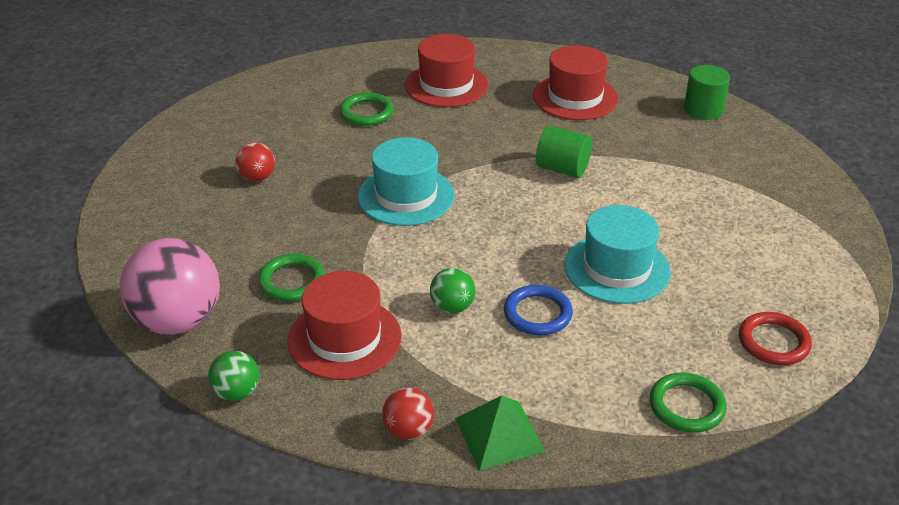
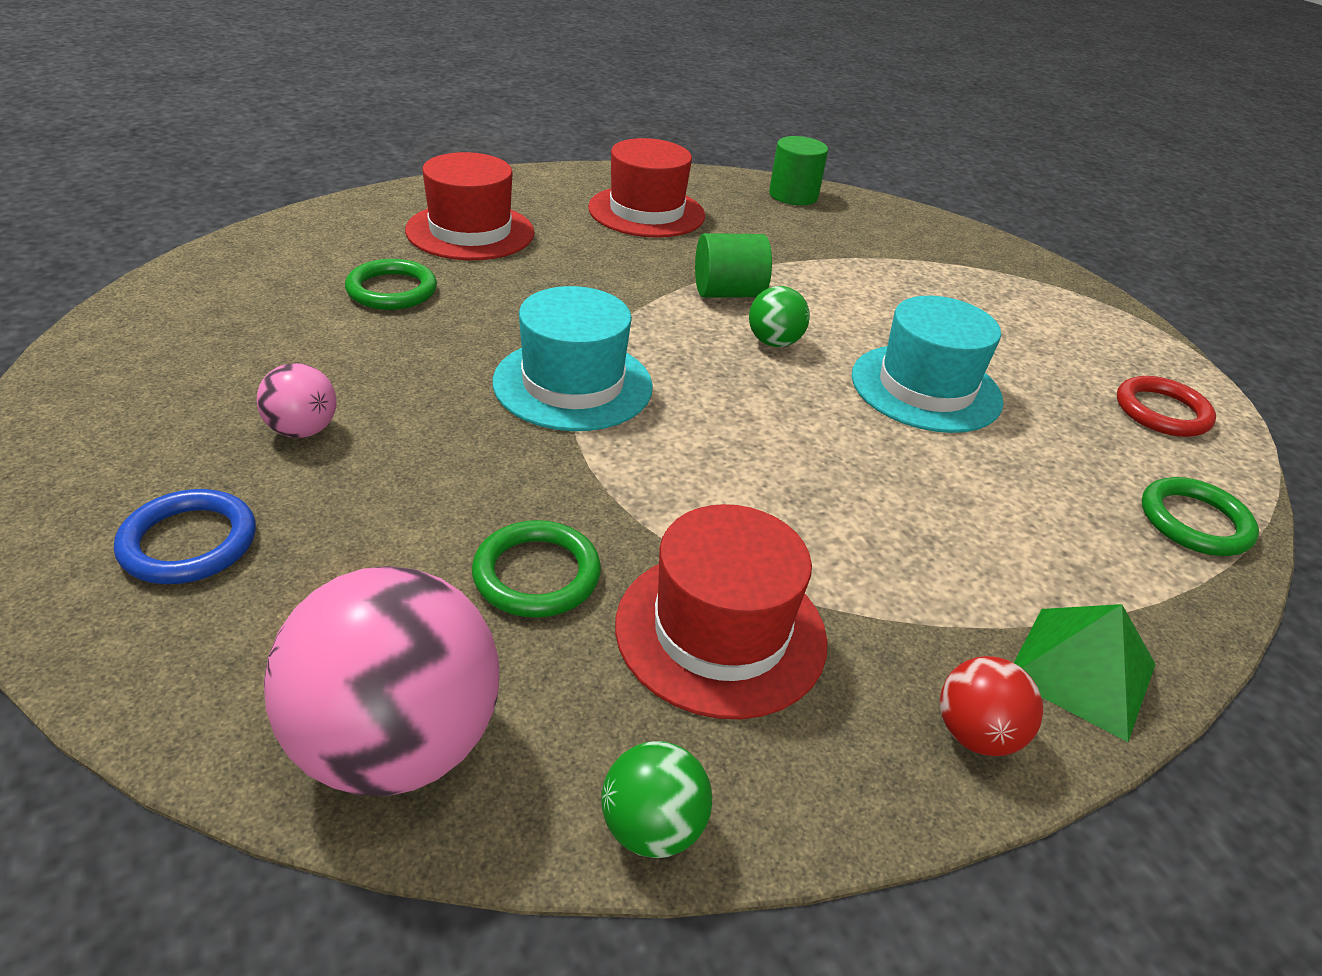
camera: 40 degrees left, 0 degrees up
(257, 178) = (302, 430): red ball -> pink ball
(452, 307) = (809, 513): green ball -> green ball (774, 342)
(537, 313) = (915, 478): blue ring -> blue ring (189, 542)

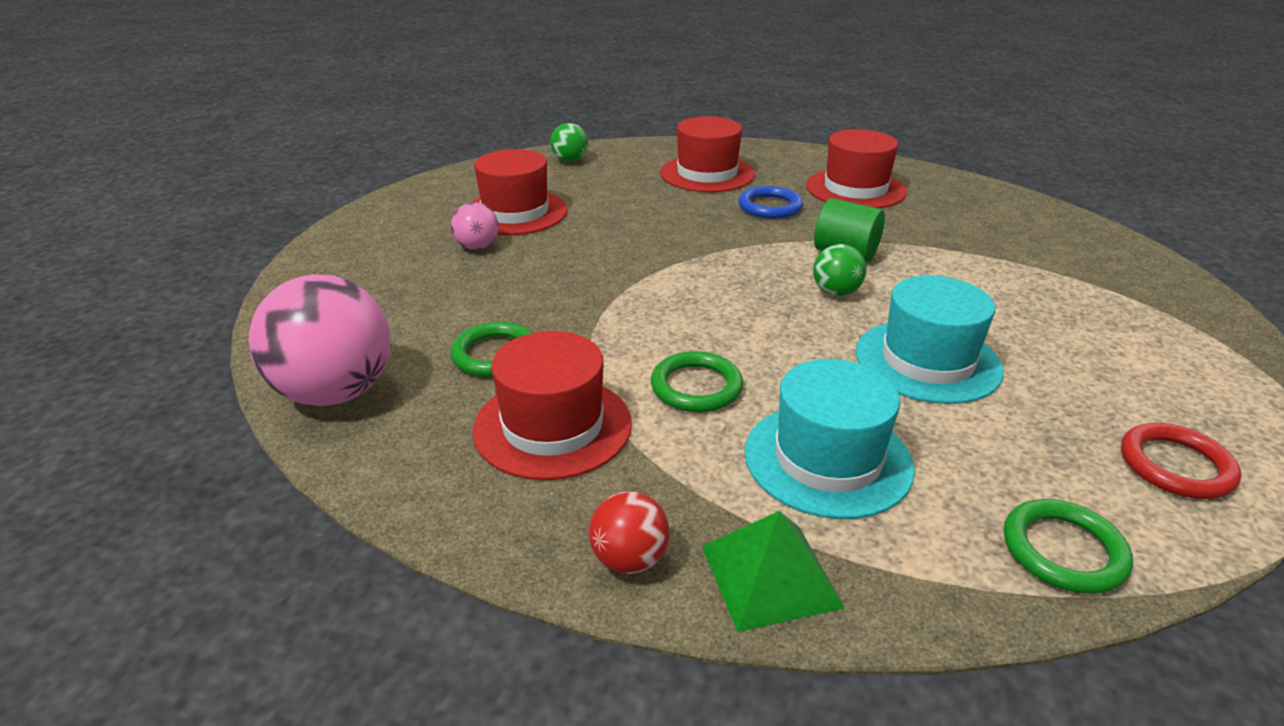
camera: 45 degrees right, 5 degrees down
(189, 542) = (368, 276): blue ring -> blue ring (769, 207)
(289, 359) = (515, 212): none -> red hat
(392, 290) = (614, 194): green ring -> green ring (696, 387)
(573, 384) = (652, 272): turquoise hat -> turquoise hat (827, 459)
(652, 827) = (387, 488): green ball -> green ball (570, 160)
(793, 195) = (1010, 205): green cylinder -> none

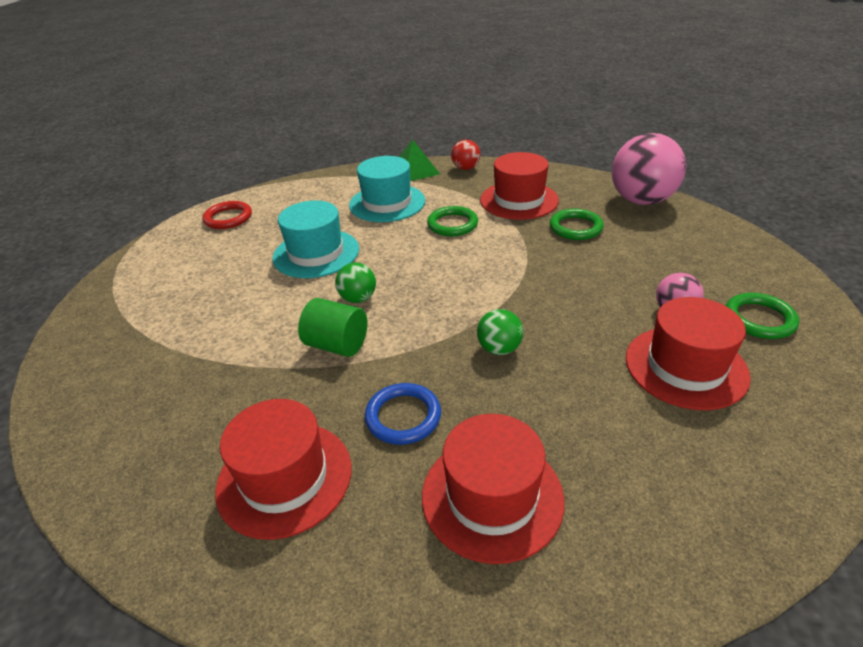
camera: 175 degrees right, 5 degrees up
(570, 160) = (720, 514): green ball -> green ball (499, 349)
(1063, 551) = (304, 187): green ring -> green ring (759, 319)

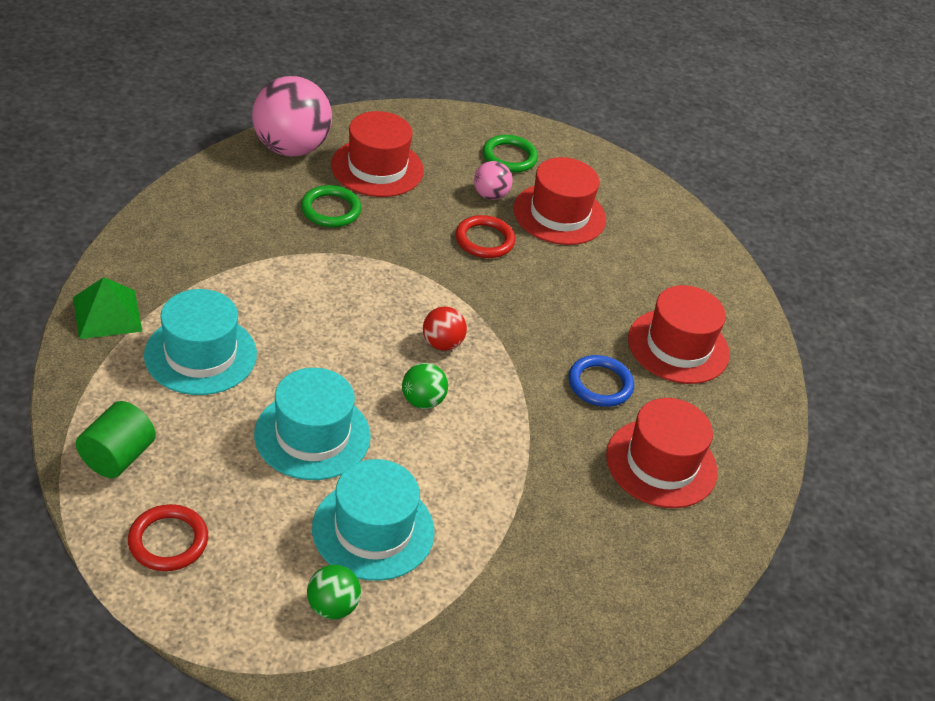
camera: 95 degrees left, 5 degrees up
(223, 290) = (373, 530): none -> turquoise hat
(337, 345) = (499, 423): green cylinder -> green cylinder (117, 457)
(452, 224) = (286, 302): green ring -> none
(465, 168) = (129, 262): red ball -> red ball (442, 344)
(499, 349) = (523, 310): green ball -> green ball (332, 606)
(519, 200) = (248, 235): red hat -> red hat (377, 168)
(595, 314) = (484, 240): none -> red ring

